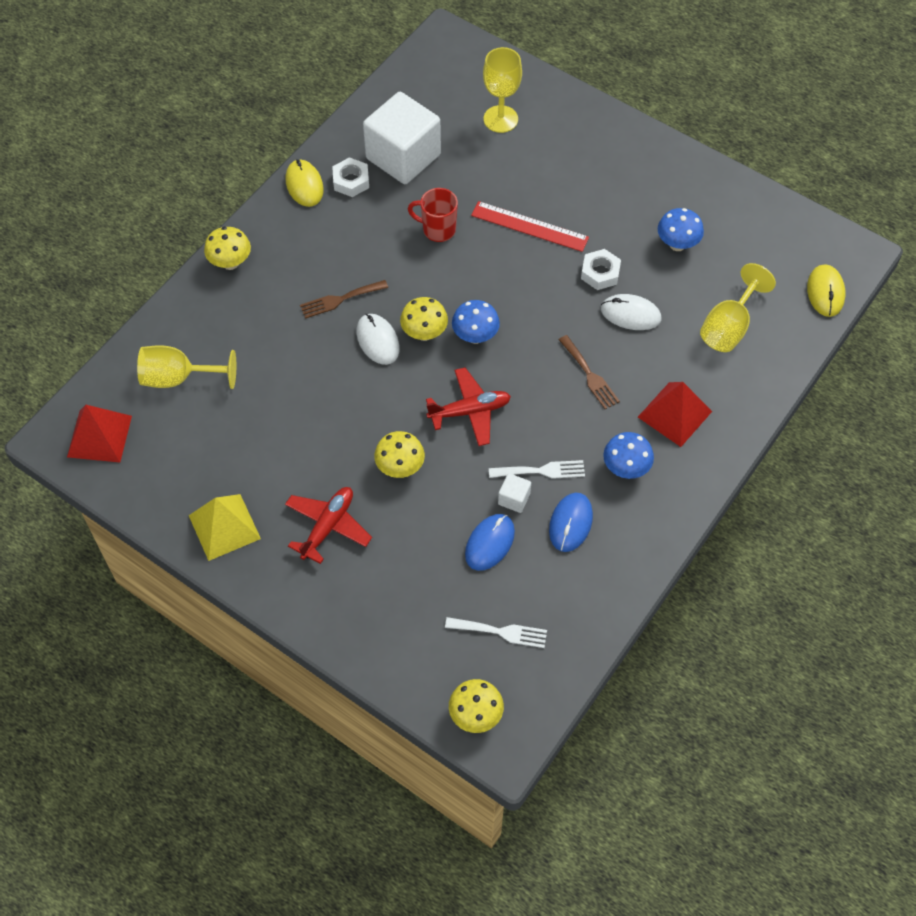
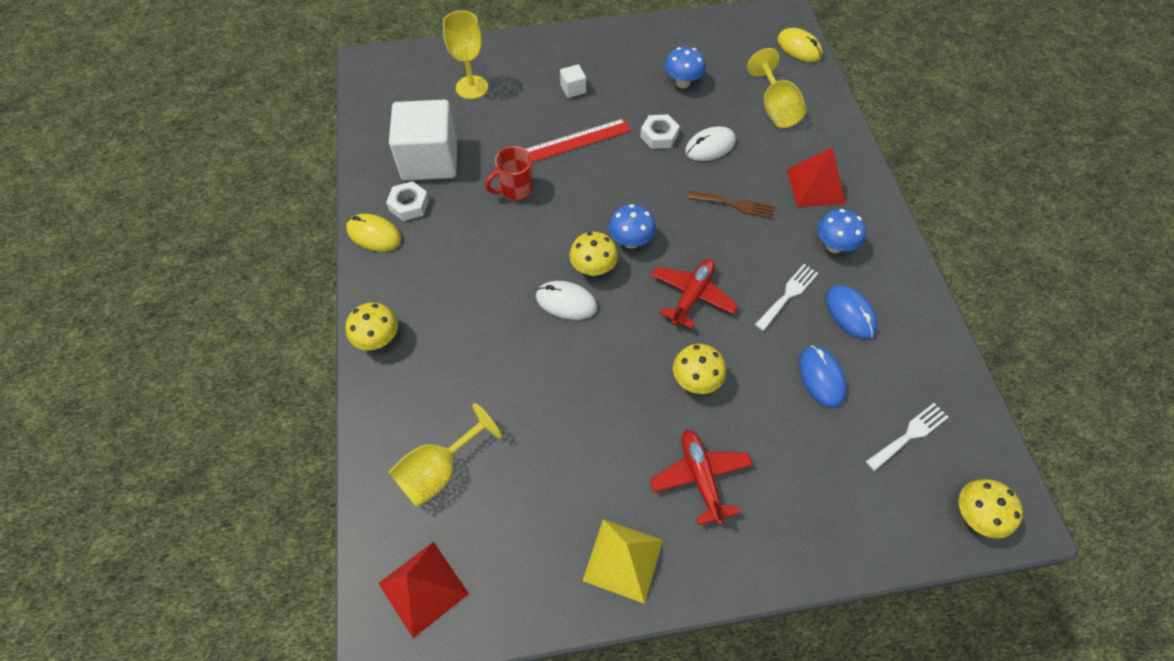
camera: 45 degrees left, 0 degrees up
(340, 300) = (502, 296): brown fork -> none
(514, 499) = (796, 330): white cube -> white cube (573, 89)

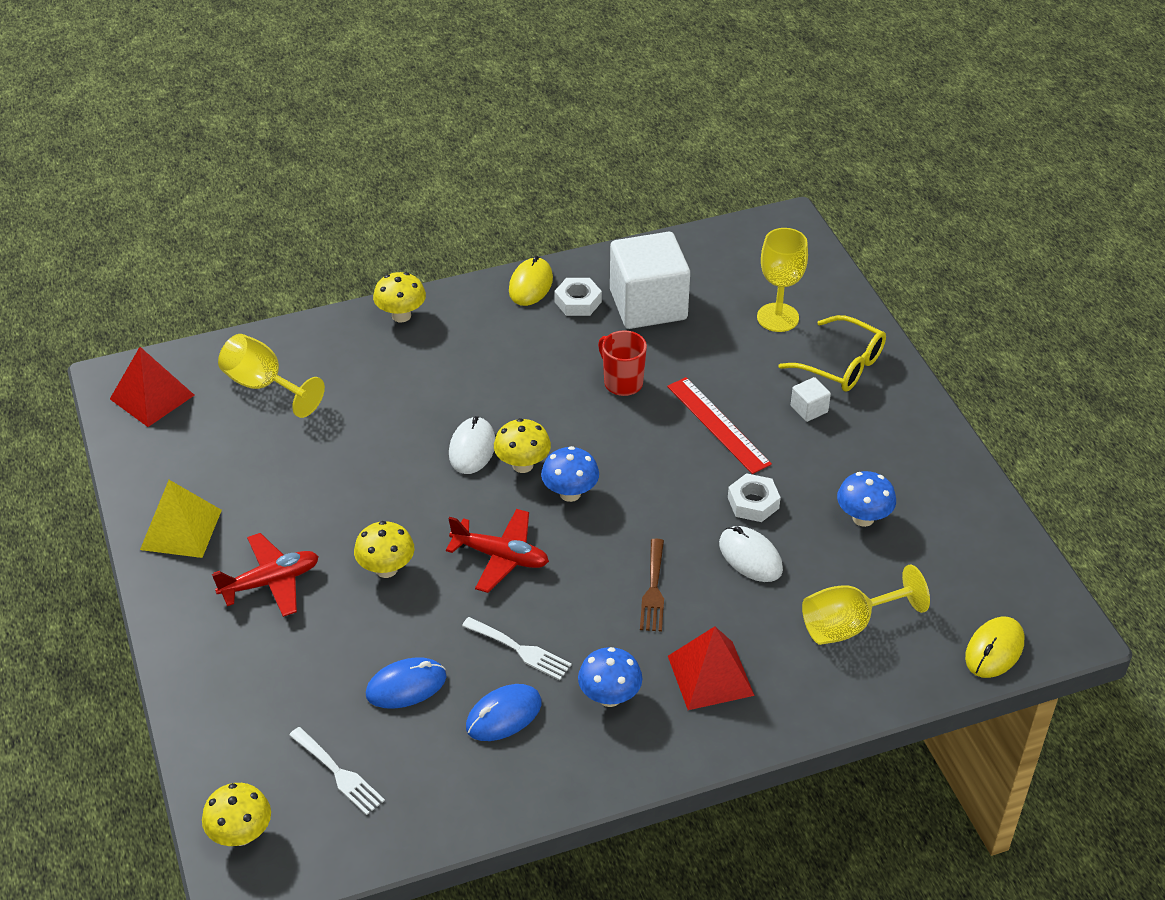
camera: 80 degrees right, 15 degrees down
(533, 64) = (841, 365): none -> yellow glasses

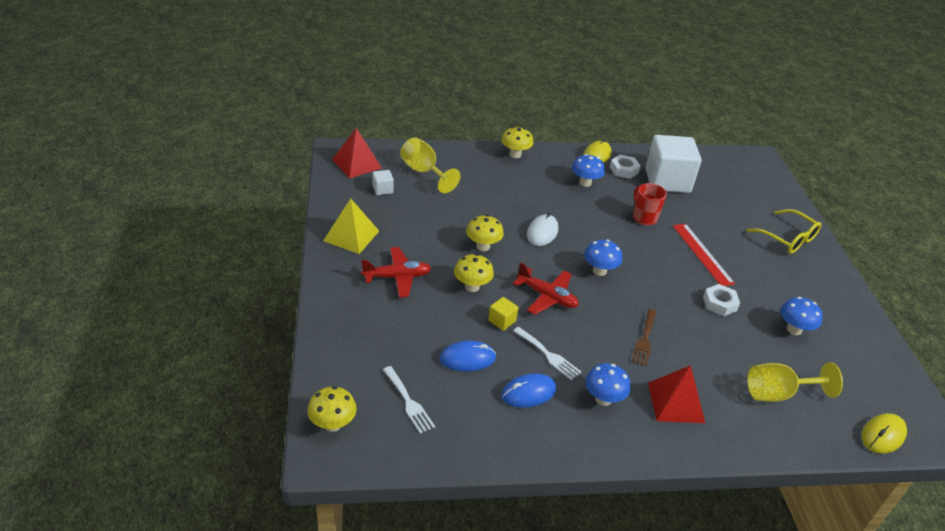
camera: 10 degrees right, 5 degrees down
(442, 613) = (502, 321): none -> yellow cube
(521, 341) = (585, 183): none -> blue mushroom
(522, 465) = (572, 248): yellow mushroom -> yellow mushroom (483, 246)
(750, 557) = (713, 335): white mouse -> none
(777, 317) = (748, 204): yellow goblet -> none
(809, 409) = (763, 258): white cube -> white cube (382, 189)

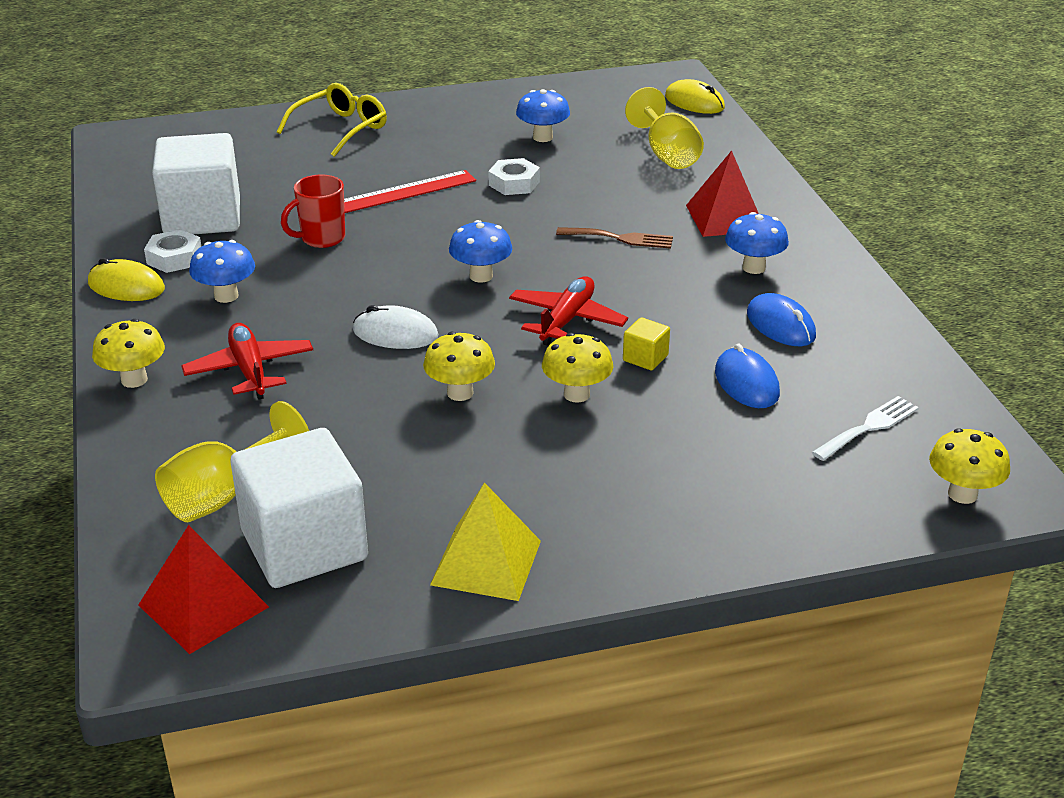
camera: 95 degrees left, 5 degrees down
(382, 189) = (304, 545): white cube -> white cube, size x2.47
(397, 277) = (589, 481): red plane -> red plane (250, 370)
(548, 355) = (696, 312): white fork -> none

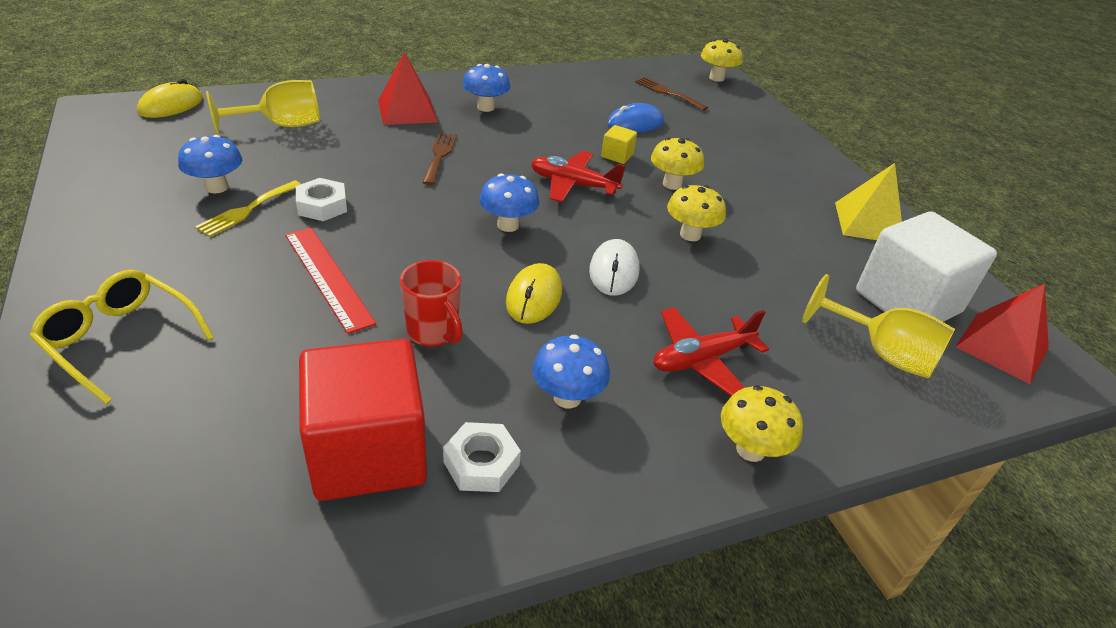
camera: 100 degrees left, 5 degrees up
(126, 286) = (558, 502): yellow mouse -> yellow mouse (534, 297)
(202, 217) = (368, 452): white cube -> red cube
(505, 153) = (247, 210): none -> yellow fork
(780, 325) = (562, 106): blue mouse -> none
(869, 427) = (667, 93): white fork -> brown fork

